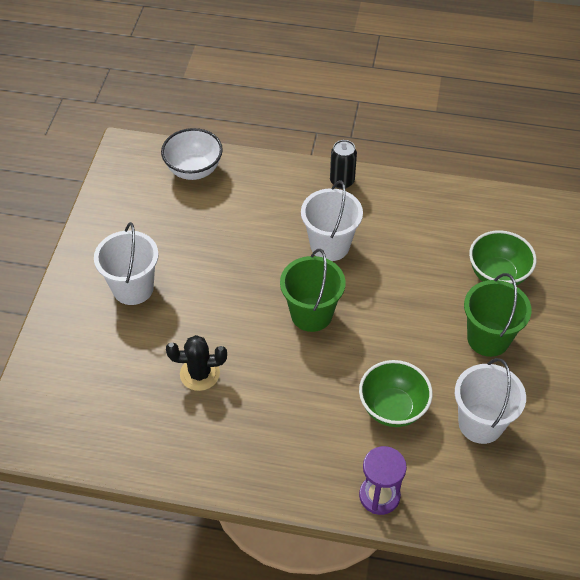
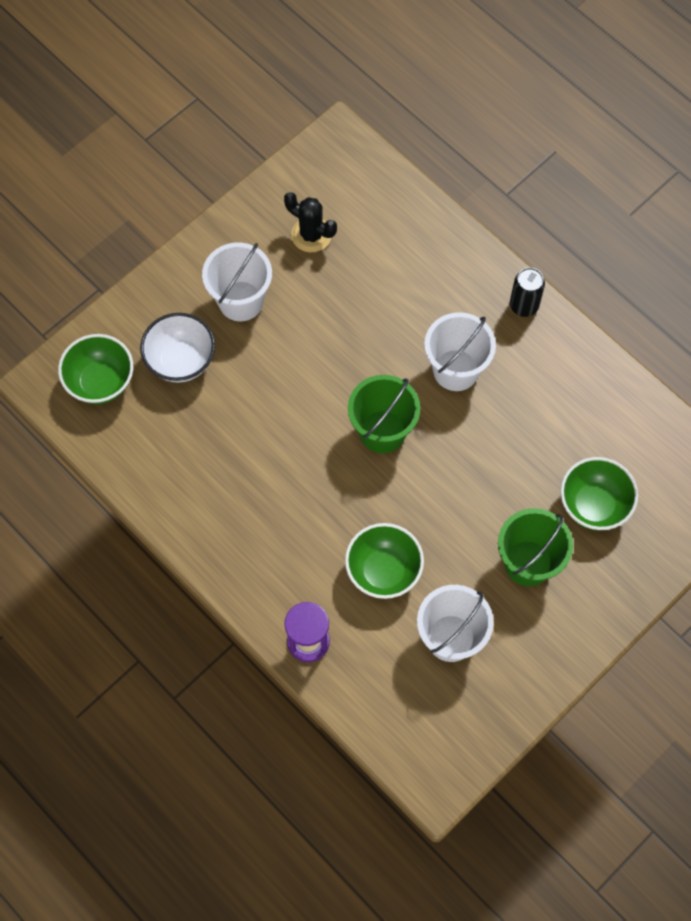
camera: 35 degrees right, 15 degrees up
(60, 408) = (101, 382): none -> green bowl
(194, 170) = (387, 203): white bowl -> white bowl (181, 361)
(199, 374) = (239, 426): black cactus -> black cactus (311, 235)

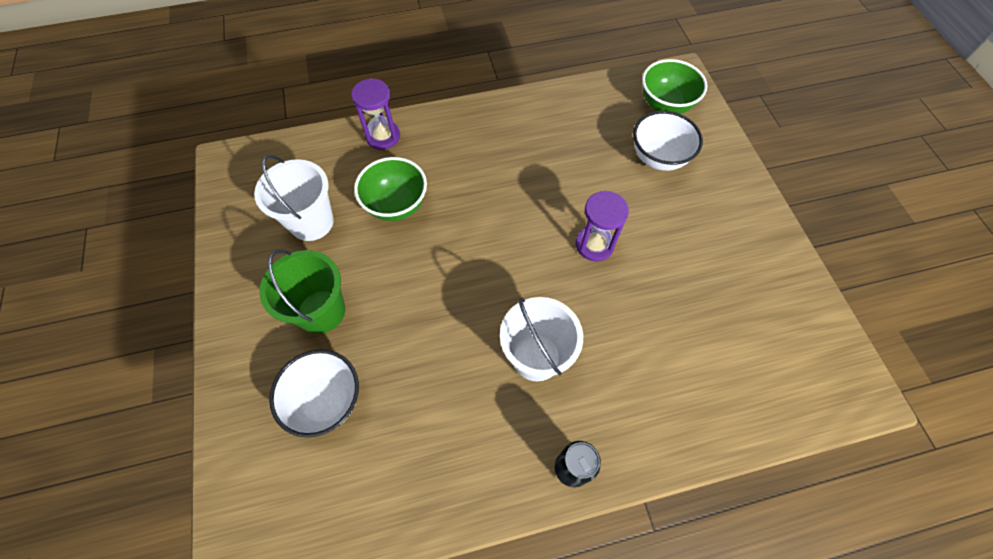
camera: 120 degrees right, 5 degrees down
(241, 301) = (697, 221): white bucket -> none
(311, 235) = (746, 308): black cactus -> none
(319, 374) = (594, 244): none -> purple hourglass
(382, 431) = (512, 264): green bucket -> none
(593, 505) = (326, 401): green bowl -> white bowl

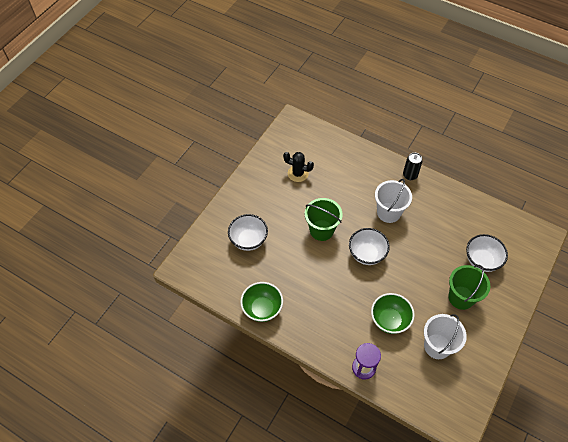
camera: 135 degrees left, 5 degrees down
(503, 263) = (367, 254): none -> white bowl
(594, 244) = (321, 230): purple hourglass -> green bucket
(665, 105) = (209, 260): green bowl -> green bowl (262, 309)
(726, 300) = (298, 173): none -> black cactus

